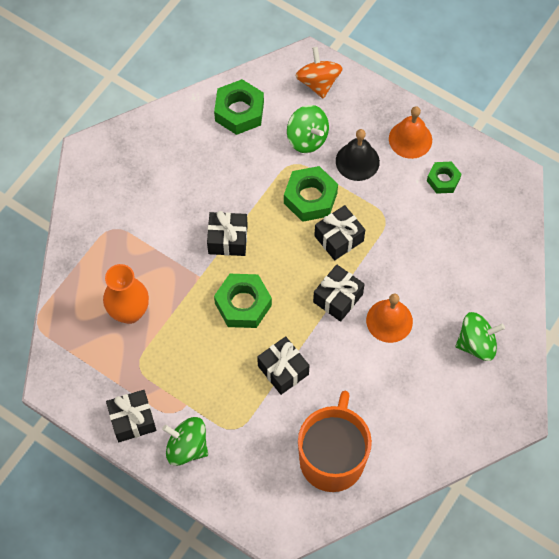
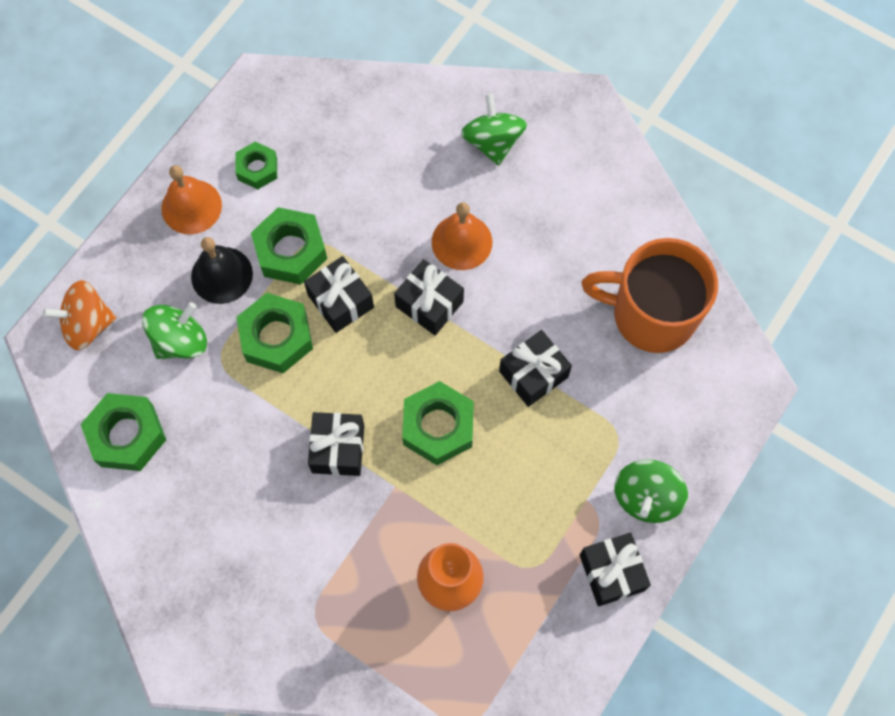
camera: 90 degrees left, 5 degrees up
(377, 204) = (291, 251): none -> green nut

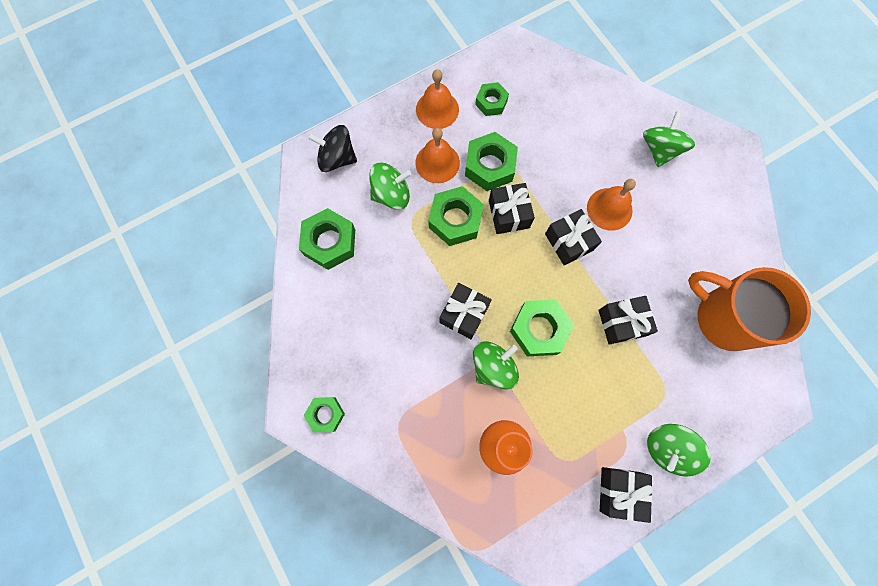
camera: 25 degrees right, 5 degrees up
(87, 325) = (337, 158): orange spinning top -> black spinning top
(219, 649) = (326, 414): none -> green nut
(222, 275) = (437, 162): black bell -> orange bell
(402, 496) = (493, 367): none -> green spinning top

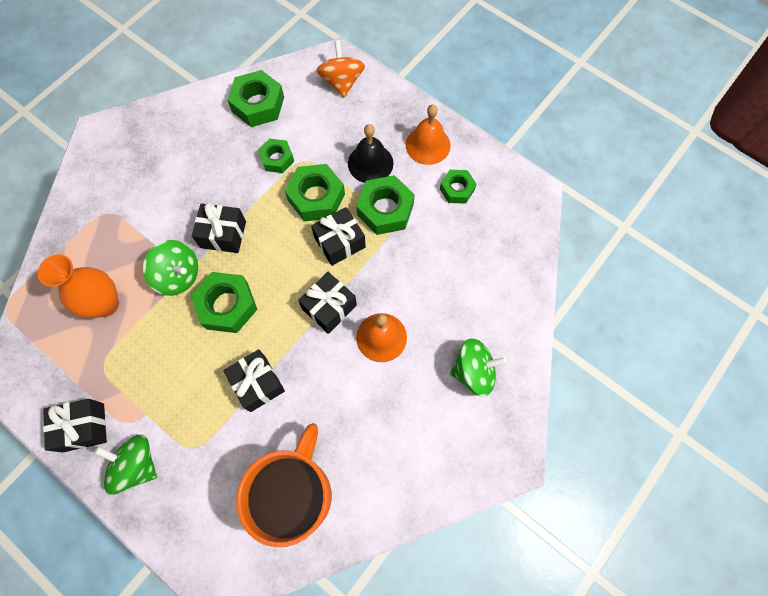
camera: 70 degrees right, 5 degrees down
(326, 414) = (101, 155): green nut -> green nut (277, 159)
(337, 158) = (342, 82): black spinning top -> orange spinning top
(391, 194) = (322, 136): green spinning top -> none
(437, 162) = (370, 163): orange bell -> black bell

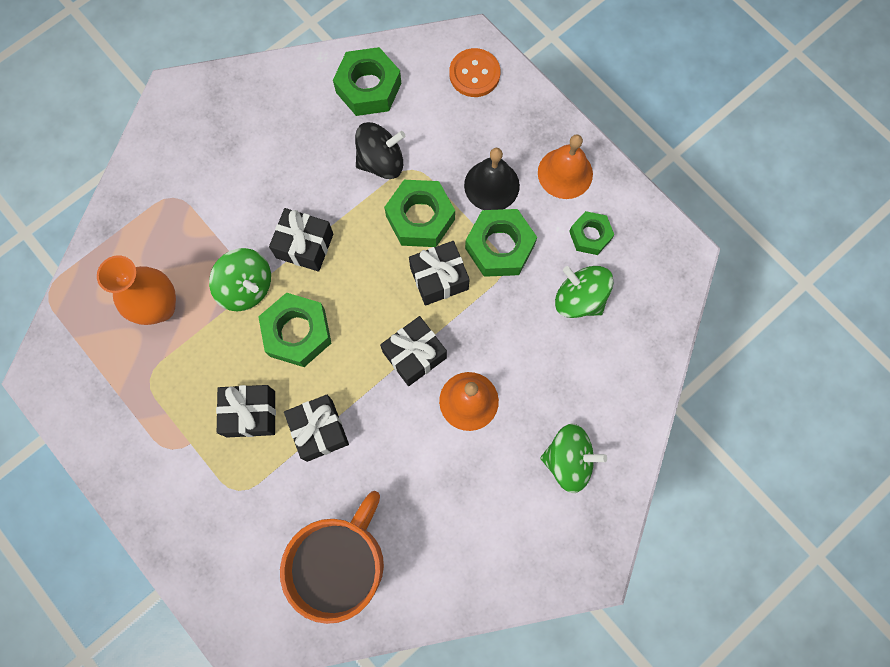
camera: 10 degrees right, 5 degrees up
(83, 427) = (120, 446): black gift -> black gift (251, 414)
(136, 465) = (173, 498): green spinning top -> green spinning top (579, 299)
(277, 159) = (381, 162): green nut -> black spinning top
(342, 82) = (474, 74): orange spinning top -> orange button

